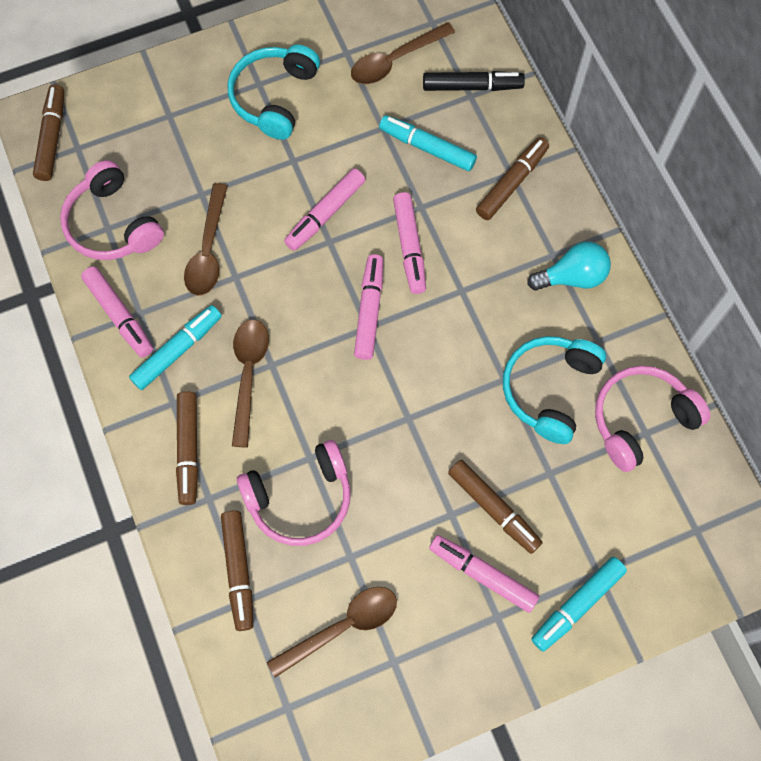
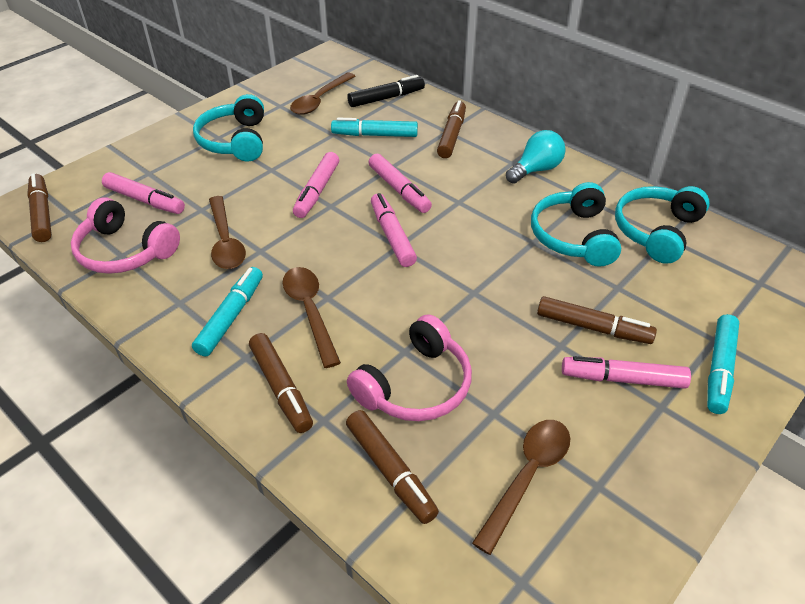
camera: 25 degrees left, 25 degrees down
(119, 315) = (159, 310): pink marker -> pink marker (145, 200)
(641, 420) = (657, 231): pink headphones -> turquoise headphones

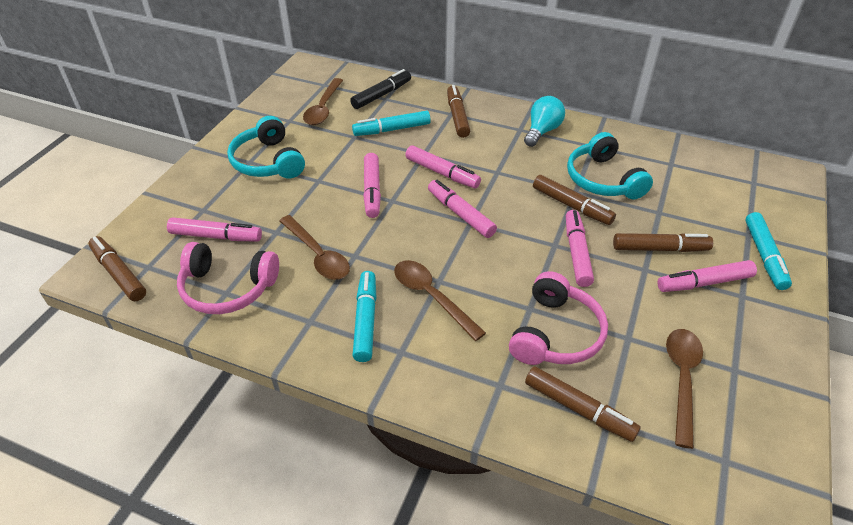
camera: 20 degrees left, 0 degrees up
(281, 388) = (448, 369): brown marker -> brown marker (571, 206)
(492, 307) = (576, 253): none -> pink marker
(657, 231) = (661, 160): turquoise headphones -> none

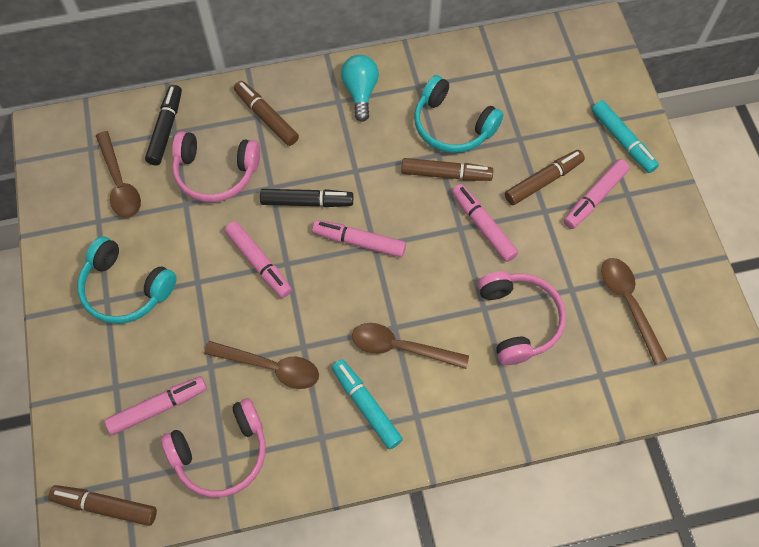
camera: 35 degrees left, 20 degrees up
(392, 130) = (216, 173): turquoise marker -> pink headphones
(442, 173) = (306, 202): pink marker -> black marker
(578, 409) = (576, 378): brown marker -> none

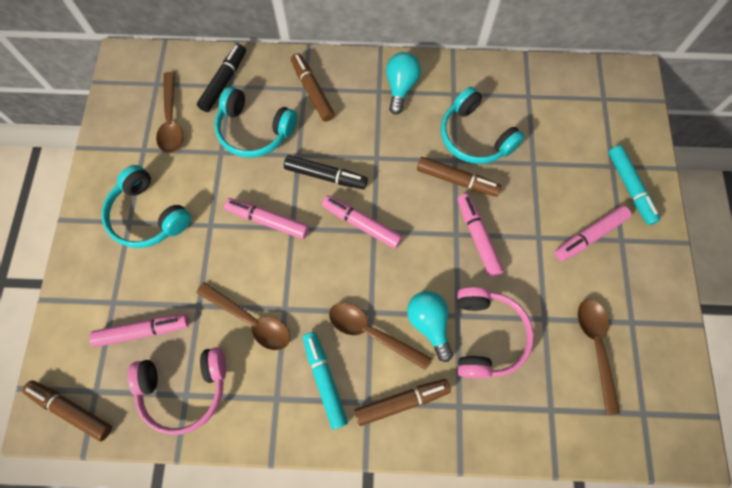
camera: 15 degrees right, 5 degrees up
(216, 173) = (255, 130): pink headphones -> turquoise headphones
(259, 262) = (268, 221): pink marker -> pink marker turned 135 degrees clockwise
(457, 323) = (429, 323): none -> turquoise light bulb
(543, 181) = (545, 208): brown marker -> brown marker (401, 402)

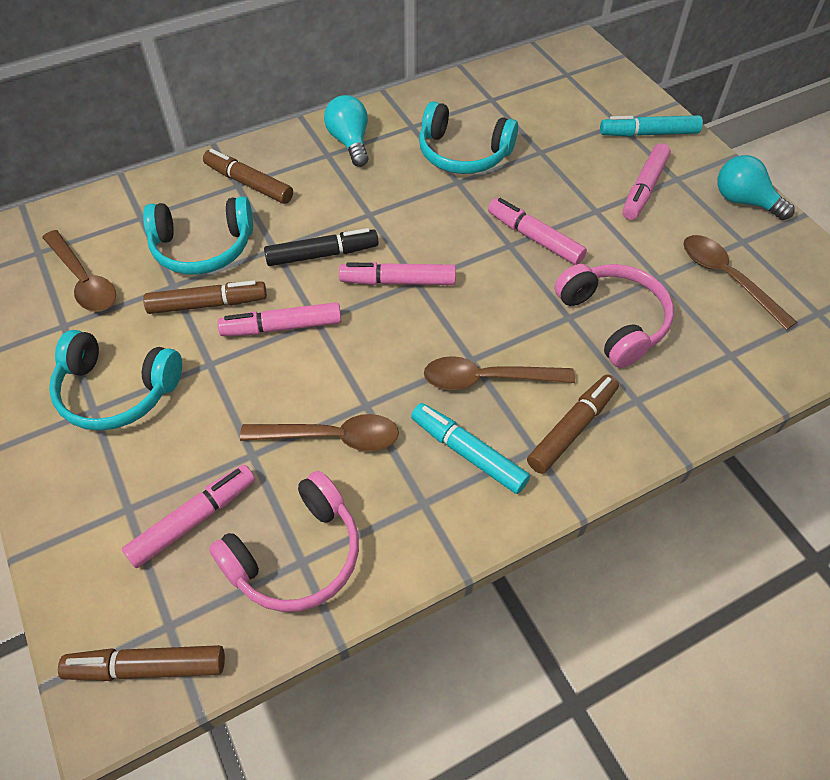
camera: 30 degrees left, 15 degrees down
(224, 82) = (130, 216): black marker -> none
(429, 323) = (544, 339): turquoise light bulb -> turquoise light bulb (744, 201)
(456, 180) = (473, 198): brown marker -> brown marker (207, 304)
(630, 187) = (649, 134): turquoise marker -> turquoise marker turned 135 degrees clockwise

